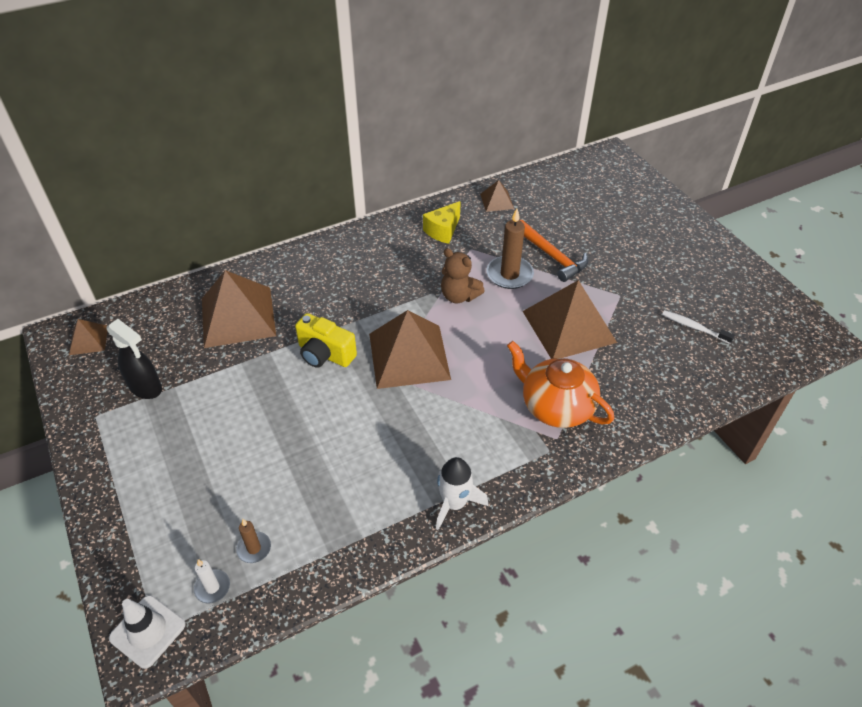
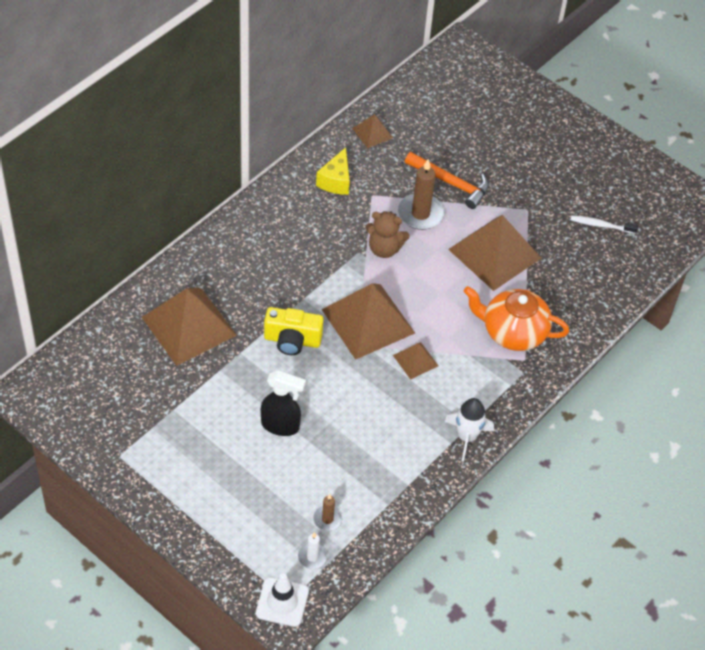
camera: 25 degrees left, 5 degrees up
(88, 340) = (60, 389): brown pyramid -> brown pyramid (415, 360)
(146, 388) = (148, 418): black spray bottle -> black spray bottle (281, 426)

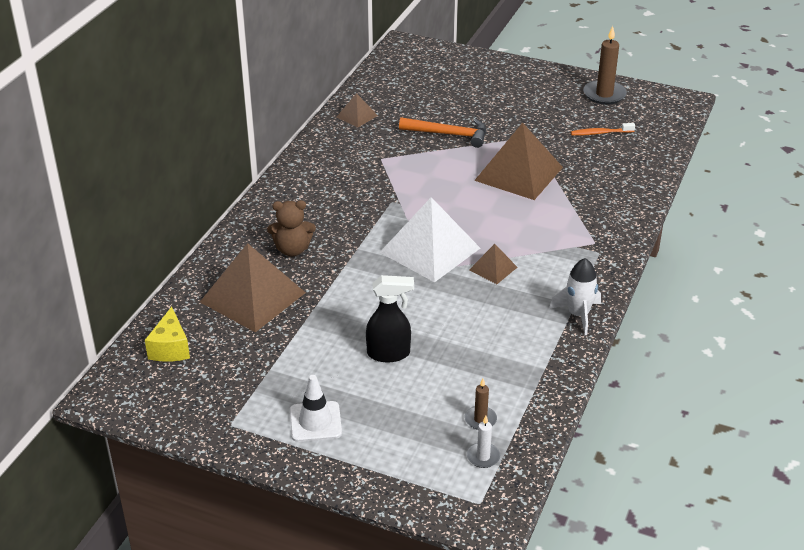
camera: 15 degrees left, 15 degrees down
(282, 602) = (473, 507): white traffic cone -> white traffic cone (315, 422)
(292, 340) = (363, 283): yellow camera -> none
(336, 181) = (341, 156): yellow cheese -> yellow cheese (170, 348)
(368, 321) = (430, 250): brown pyramid -> white pyramid
(384, 249) = (415, 194): brown teddy bear -> brown teddy bear (292, 249)
(420, 214) = (434, 161): brown candle -> brown candle (604, 94)
(513, 332) = (571, 225): orange teapot -> none
(601, 225) = (600, 133): white toothbrush -> orange toothbrush

